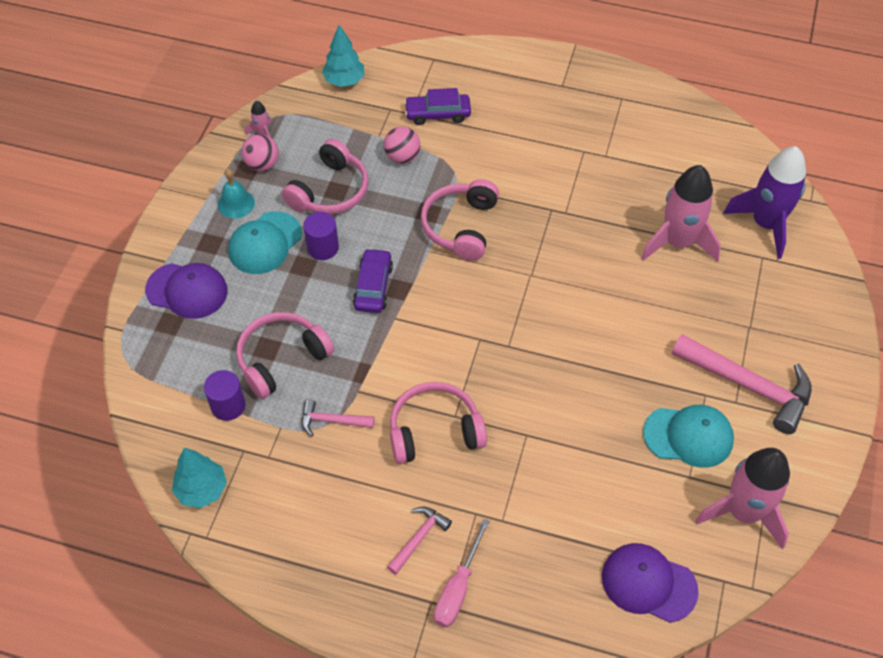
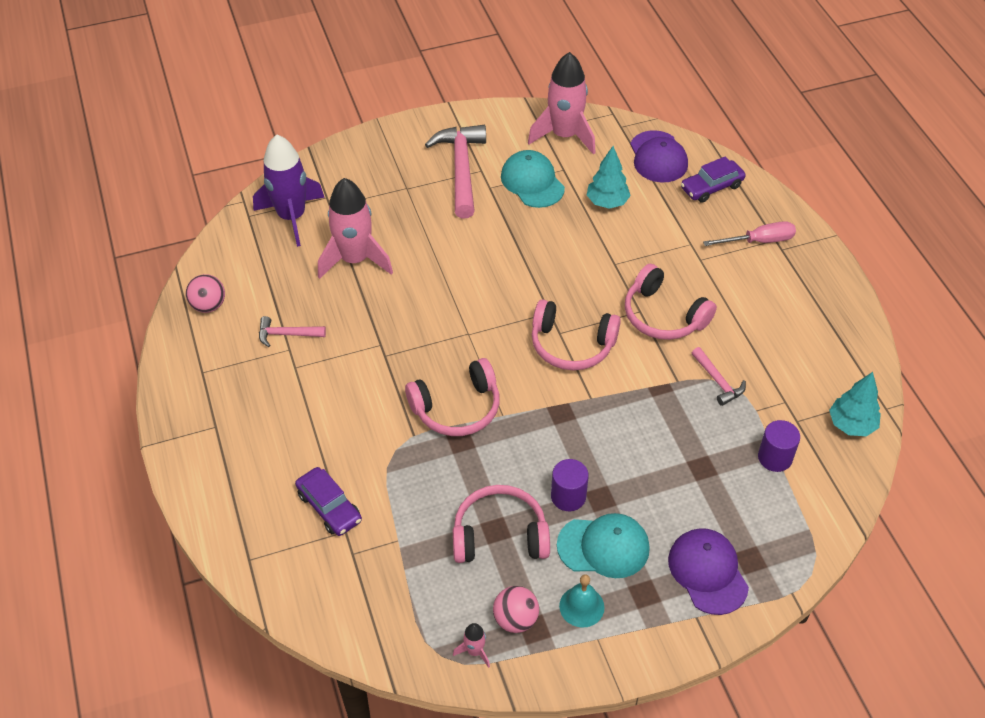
camera: 125 degrees left, 5 degrees down
(281, 359) = (701, 450): pink headphones -> pink headphones (572, 345)
(344, 81) = (341, 624): turquoise tree -> turquoise tree (607, 202)
(373, 286) = (574, 432): purple car -> purple car (711, 187)
(402, 157) = (410, 502): pink ball -> pink ball (209, 305)
(419, 538) = (749, 279): pink hammer -> pink hammer (287, 334)

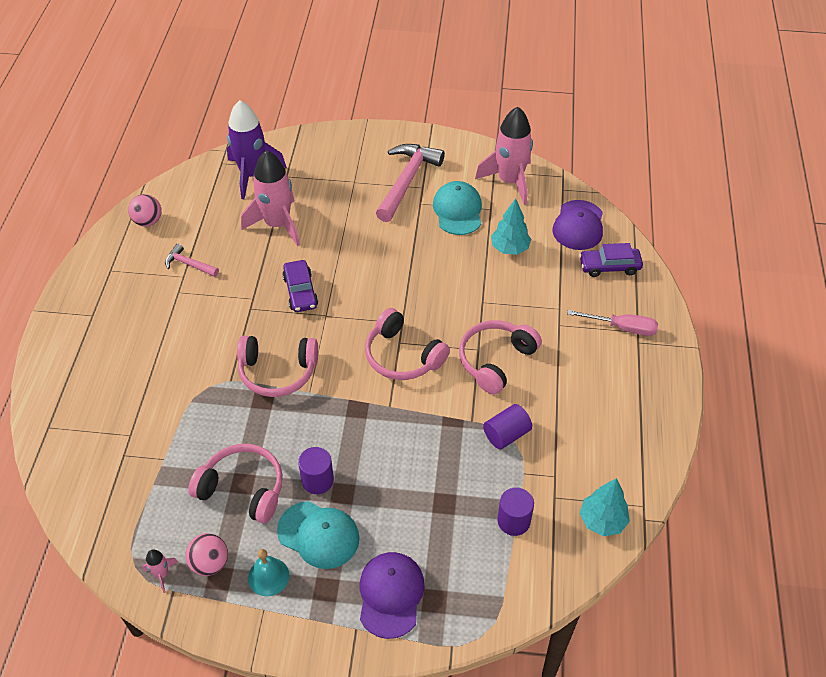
camera: 25 degrees right, 0 degrees up
(329, 507) = (131, 411): purple car -> purple car (300, 292)
(663, 315) = (495, 360): pink headphones -> pink headphones turned 60 degrees clockwise
(717, 381) = (506, 434): pink hammer -> purple cylinder

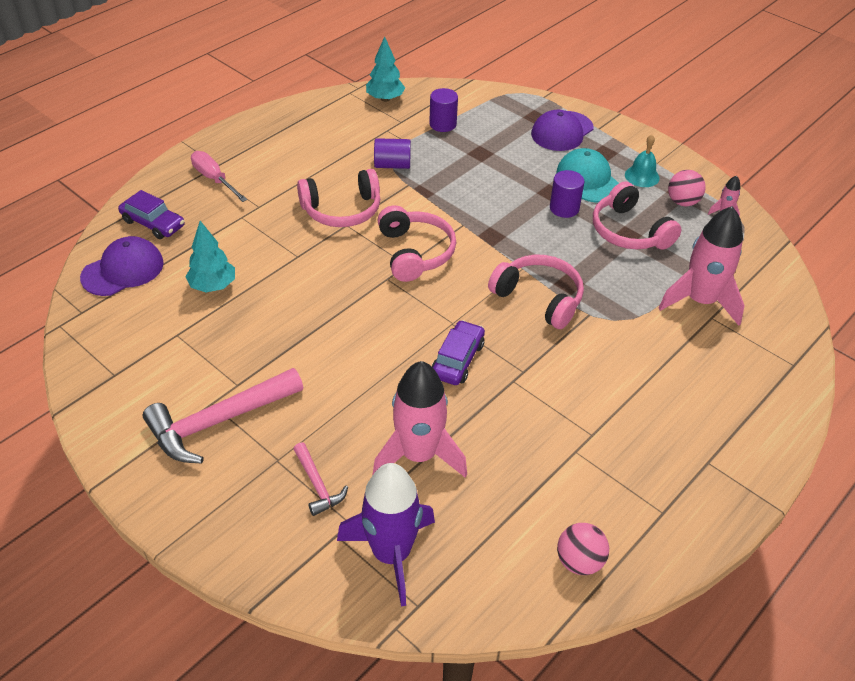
camera: 145 degrees left, 5 degrees down
(189, 264) = (559, 463): pink hammer -> pink hammer (317, 485)
(458, 210) = (210, 352): turquoise cap -> none
(509, 181) = (117, 352): pink rocket -> pink rocket (700, 301)

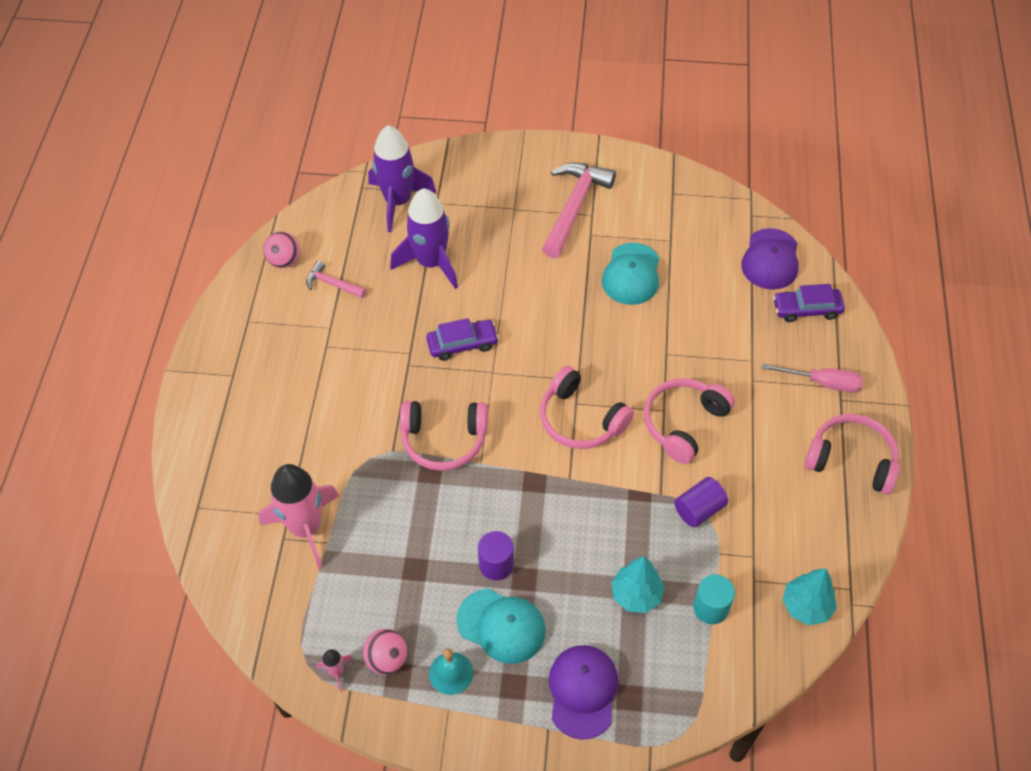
camera: 145 degrees right, 10 degrees up
(213, 286) = (694, 289): turquoise tree -> turquoise tree (636, 594)
(247, 328) = (631, 274): none -> turquoise cap
(317, 485) = (475, 210): pink hammer -> pink hammer (332, 284)
(418, 455) = (431, 263): pink rocket -> purple rocket
(443, 124) = (710, 608): purple cylinder -> turquoise cylinder
(458, 360) = (462, 344): purple car -> purple car turned 90 degrees counterclockwise
(629, 231) = (416, 575): pink headphones -> pink headphones (851, 460)

